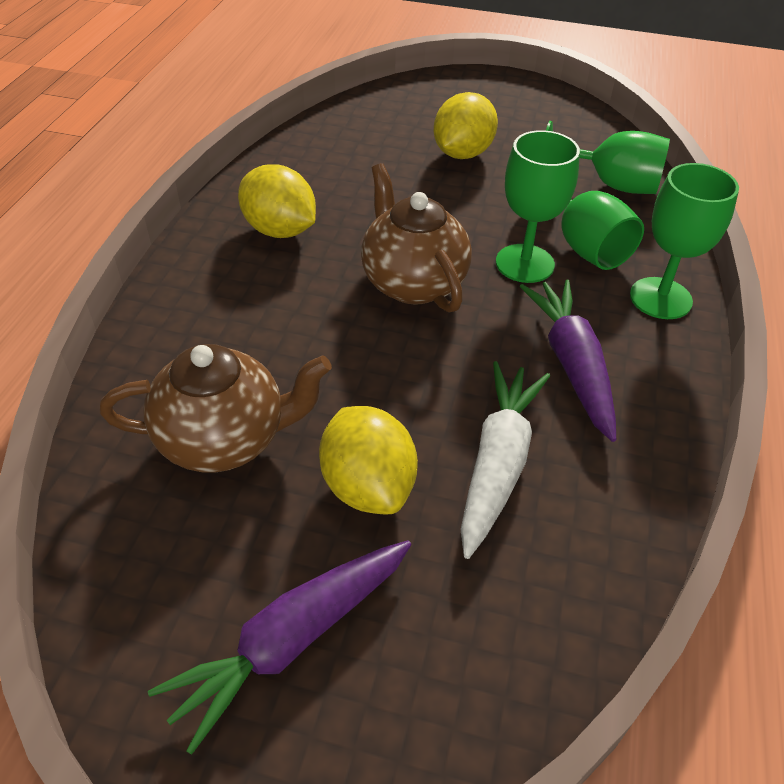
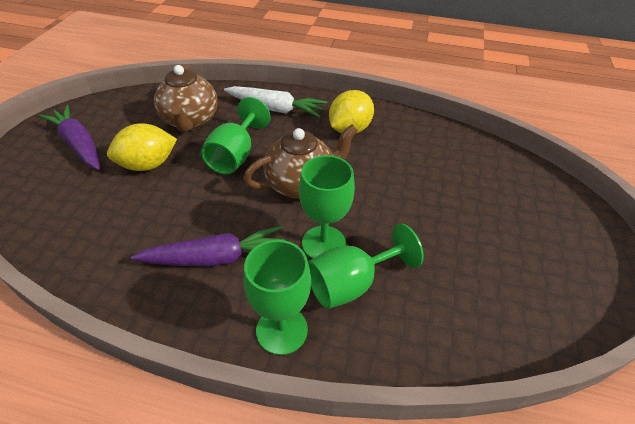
camera: 90 degrees right, 0 degrees up
(462, 153) = (465, 217): yellow lemon -> none
(498, 462) = (146, 213): white carrot -> white carrot (276, 109)
(611, 184) = (448, 322): green goblet -> green goblet (235, 156)

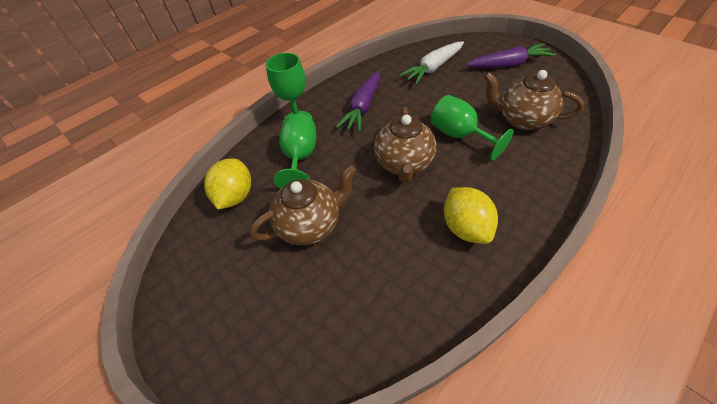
camera: 125 degrees right, 5 degrees up
(148, 165) = (469, 91): yellow lemon -> yellow lemon (235, 196)
(276, 109) = (525, 180): white carrot -> white carrot (433, 68)
(323, 243) = (339, 156): green goblet -> none
(428, 225) = (310, 224): none -> brown teapot

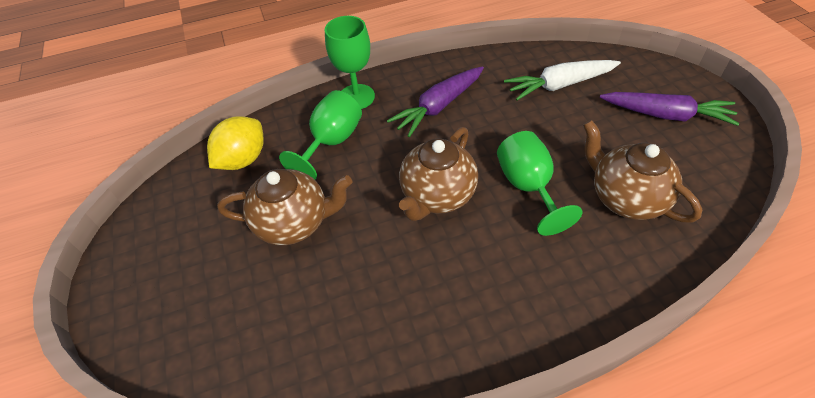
camera: 25 degrees right, 0 degrees up
(465, 227) = (453, 302): yellow lemon -> none

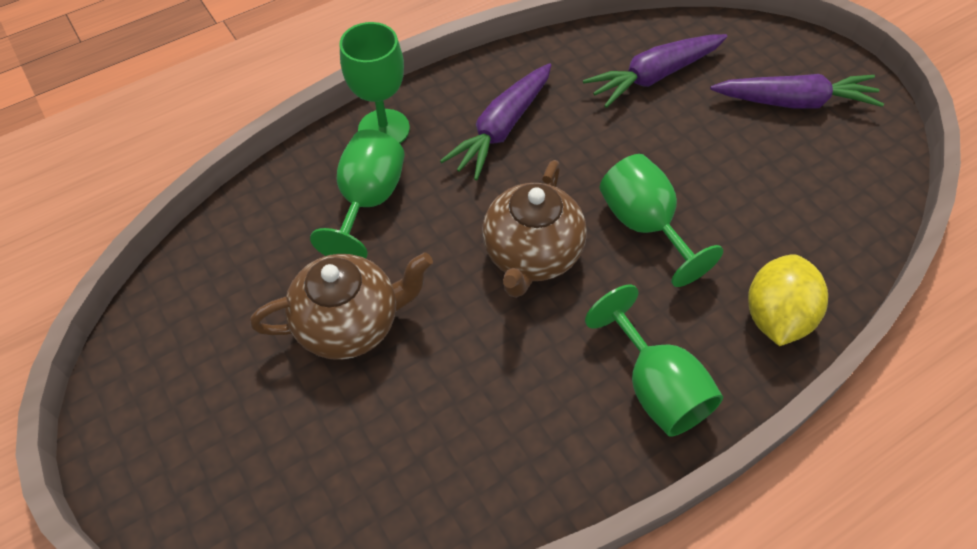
camera: 15 degrees left, 5 degrees up
(243, 159) = (248, 245): yellow lemon -> yellow lemon (776, 316)
(508, 308) = (656, 387): none -> green goblet
(559, 85) = (654, 76): white carrot -> purple carrot
(625, 198) = (766, 221): brown teapot -> none

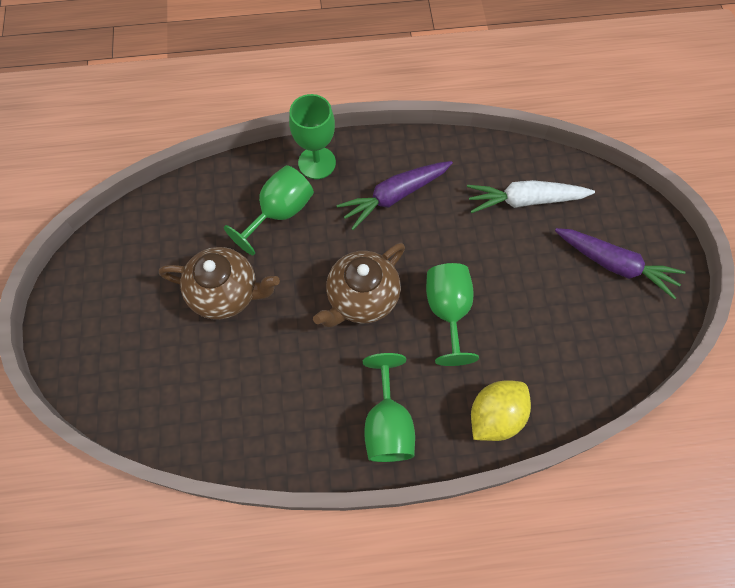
camera: 25 degrees right, 10 degrees up
(654, 76) = (525, 200): purple carrot -> white carrot

